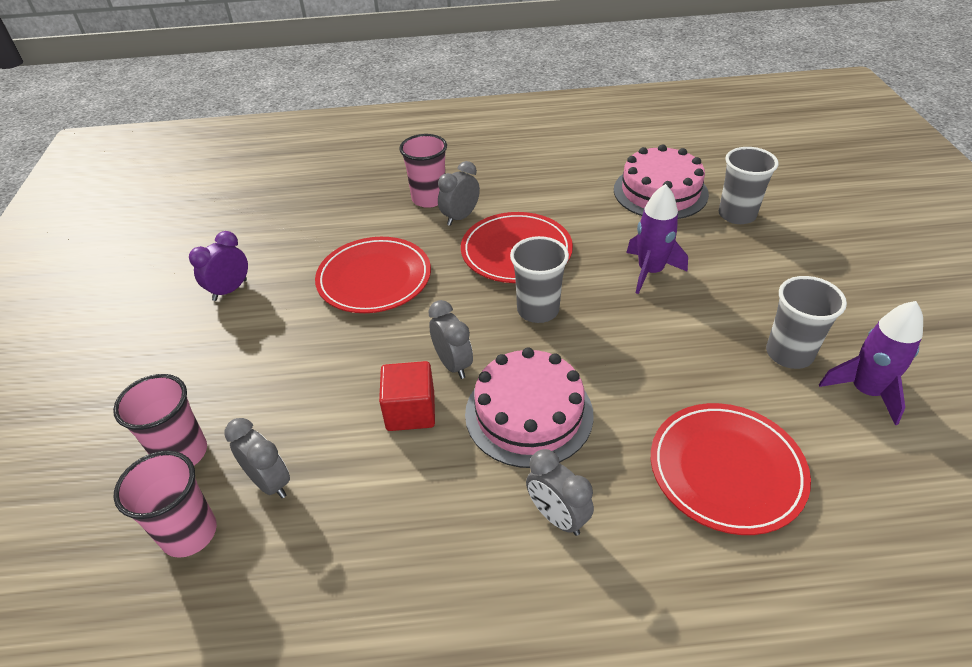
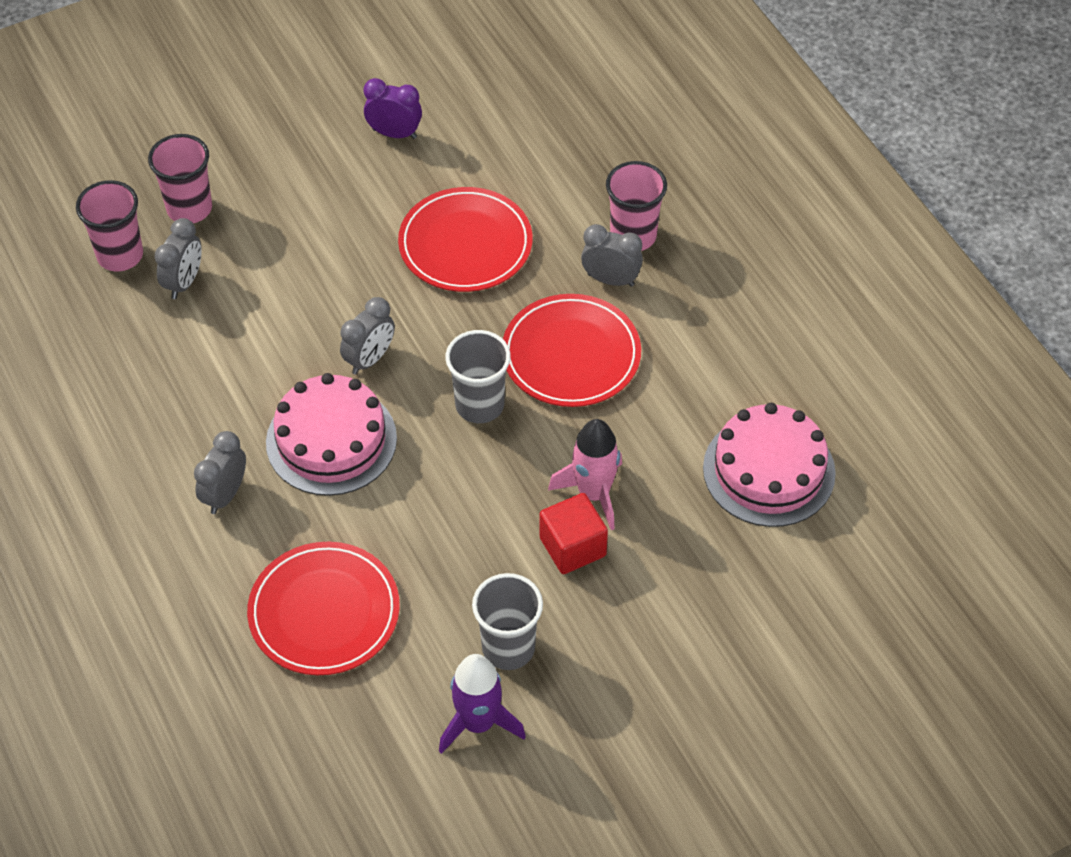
camera: 65 degrees right, 10 degrees up
(410, 411) = (297, 348): red cube -> red cube (572, 547)
(650, 271) = (593, 493): purple rocket -> pink rocket
(737, 215) = (756, 564): grey cup -> none

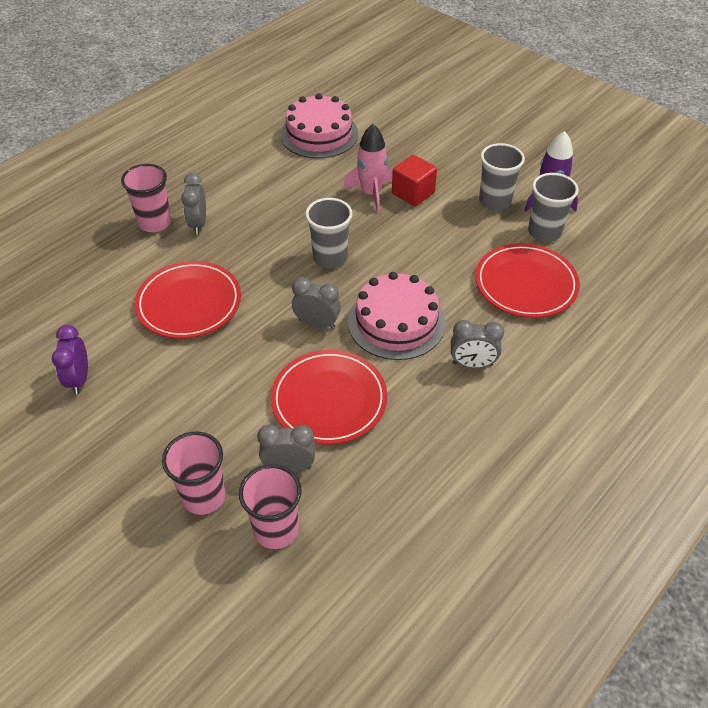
camera: 110 degrees left, 5 degrees down
(413, 684) = (544, 232): none -> grey cup
(571, 355) = (270, 227): red plate -> red plate (329, 400)

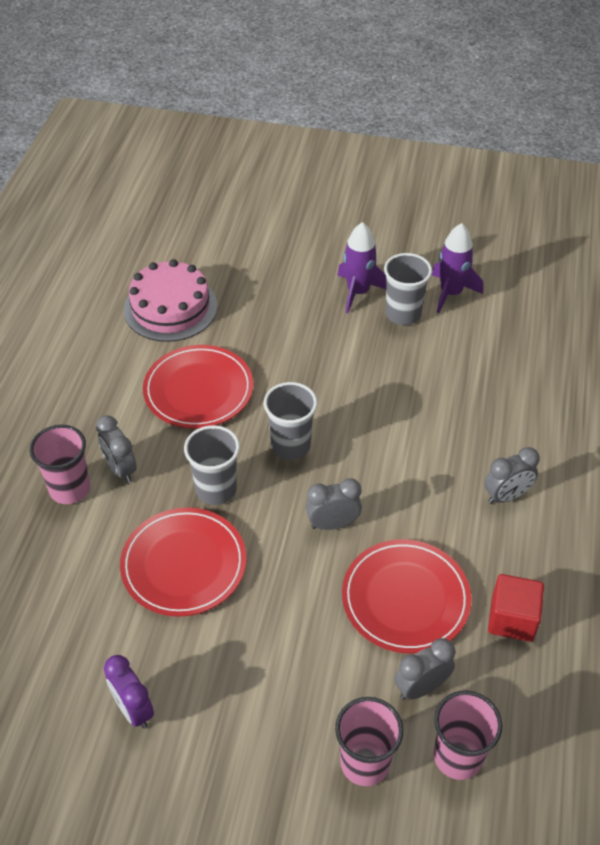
camera: 30 degrees left, 0 degrees up
(371, 193) = (277, 355): pink rocket -> none
(396, 322) = (406, 486): pink cake -> none
(413, 193) = (318, 337): red cube -> red cube (512, 619)
(470, 173) = (358, 292): none -> purple rocket
(525, 284) = (493, 390): red plate -> red plate (198, 390)
(544, 232) = (471, 328): grey cup -> grey cup (216, 489)

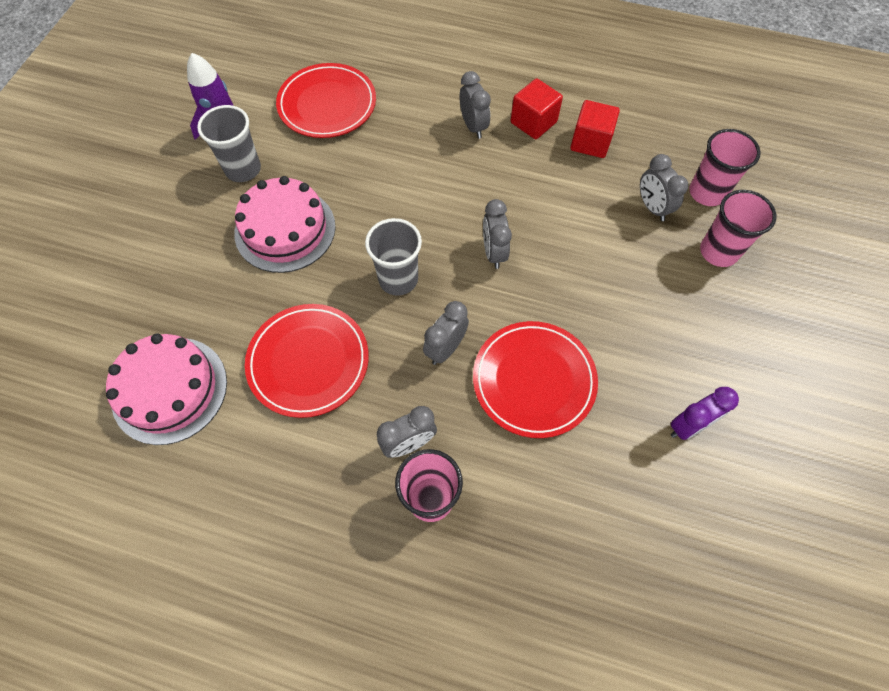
camera: 85 degrees left, 15 degrees up
(216, 489) = (445, 348): grey cup -> grey clock
(337, 354) = (285, 229): none -> pink cake
(358, 292) = (200, 203): purple rocket -> none
(405, 598) = (572, 208): red plate -> red plate (327, 104)
(529, 556) = (533, 122): none -> red cube

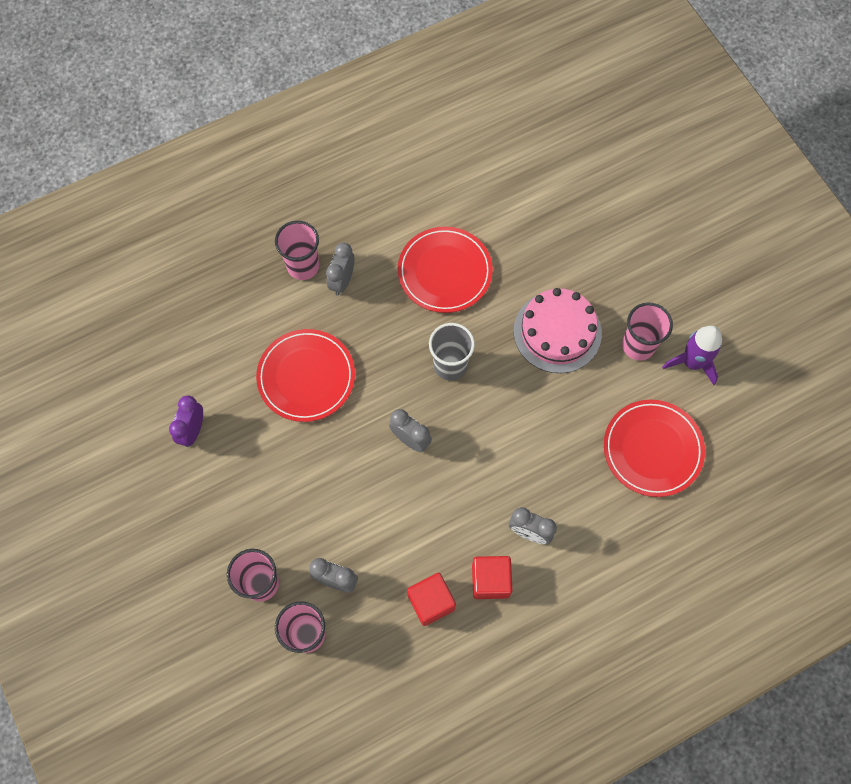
camera: 135 degrees right, 5 degrees up
(169, 389) = (499, 193): pink cake -> none
(243, 169) = (638, 345): grey cup -> pink cup
(445, 348) = (376, 349): grey clock -> none

